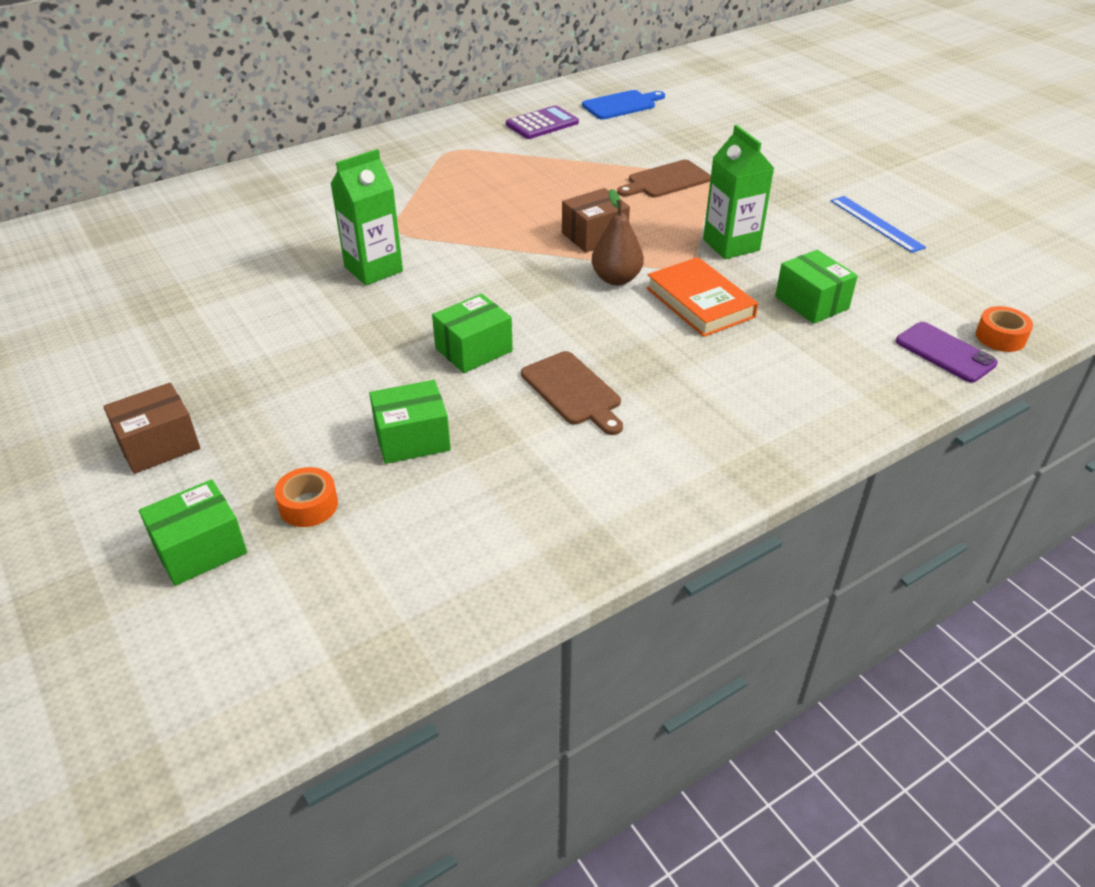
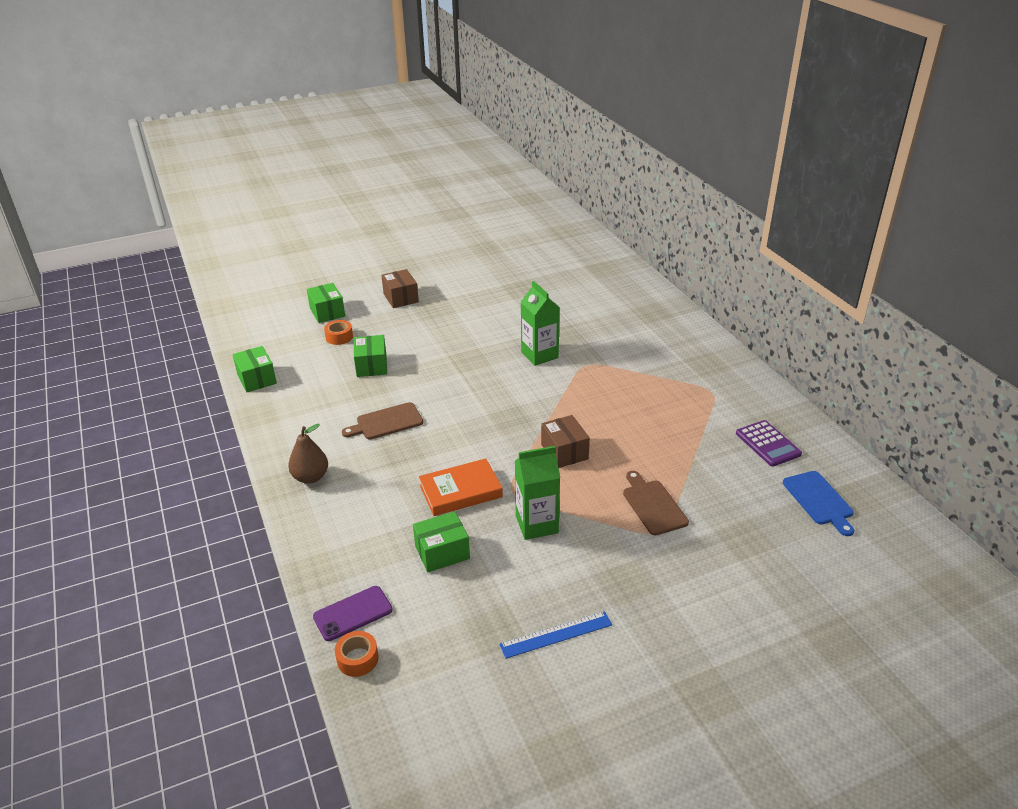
camera: 100 degrees right, 5 degrees down
(474, 350) = (440, 389): green box -> green box (256, 379)
(616, 279) = (502, 455): brown pear -> brown pear (311, 477)

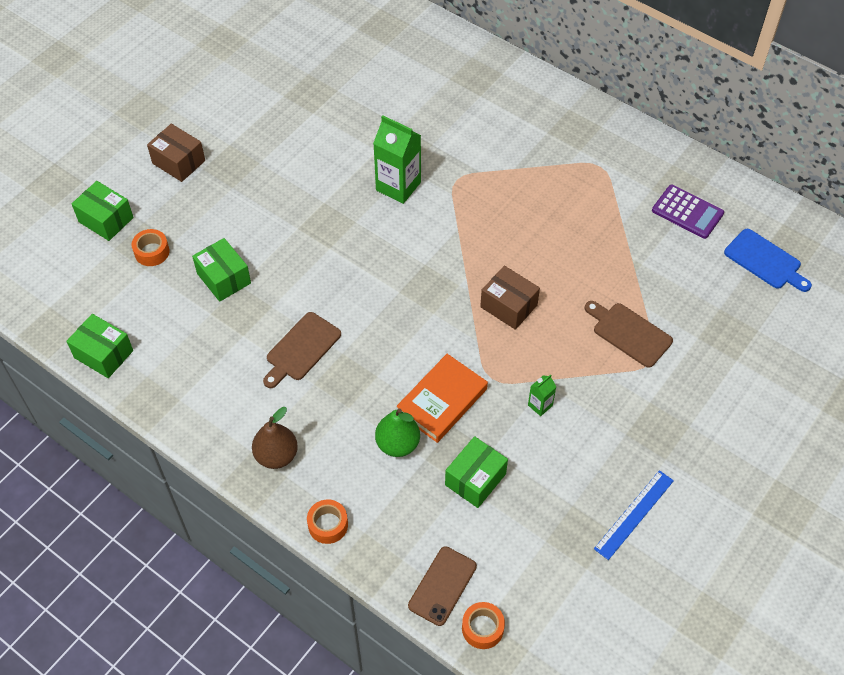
camera: 30 degrees left, 20 degrees up
(306, 534) = (328, 525): none -> orange tape
(353, 613) = (442, 586): purple phone -> brown phone
(403, 505) = (397, 444): none -> green pear
(536, 524) = (540, 405): green carton -> green carton, size x0.48

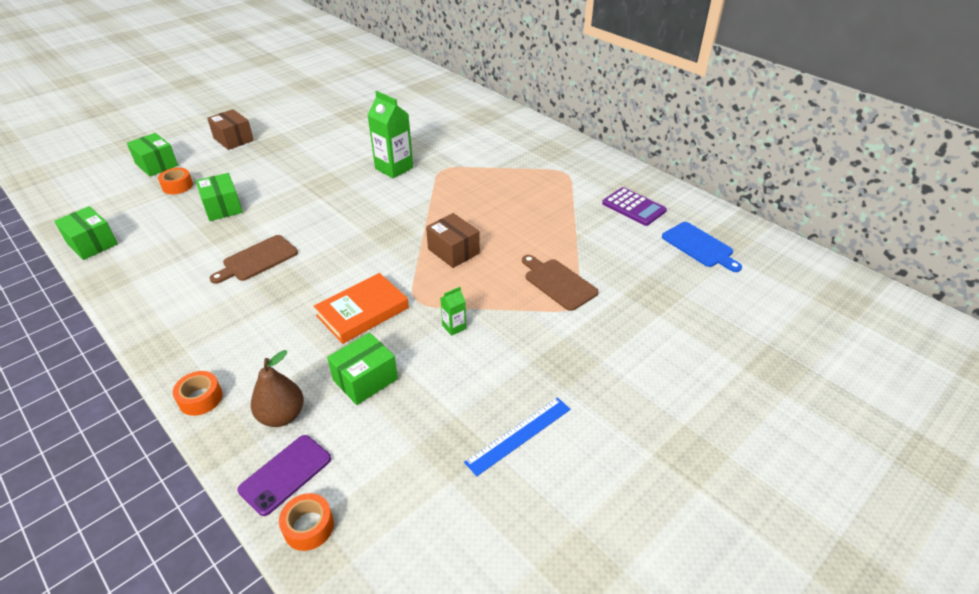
camera: 10 degrees right, 15 degrees down
(276, 455) = (187, 334): brown pear -> brown pear (282, 416)
(397, 444) = (304, 340): green pear -> none
(442, 586) = (285, 474): brown phone -> purple phone

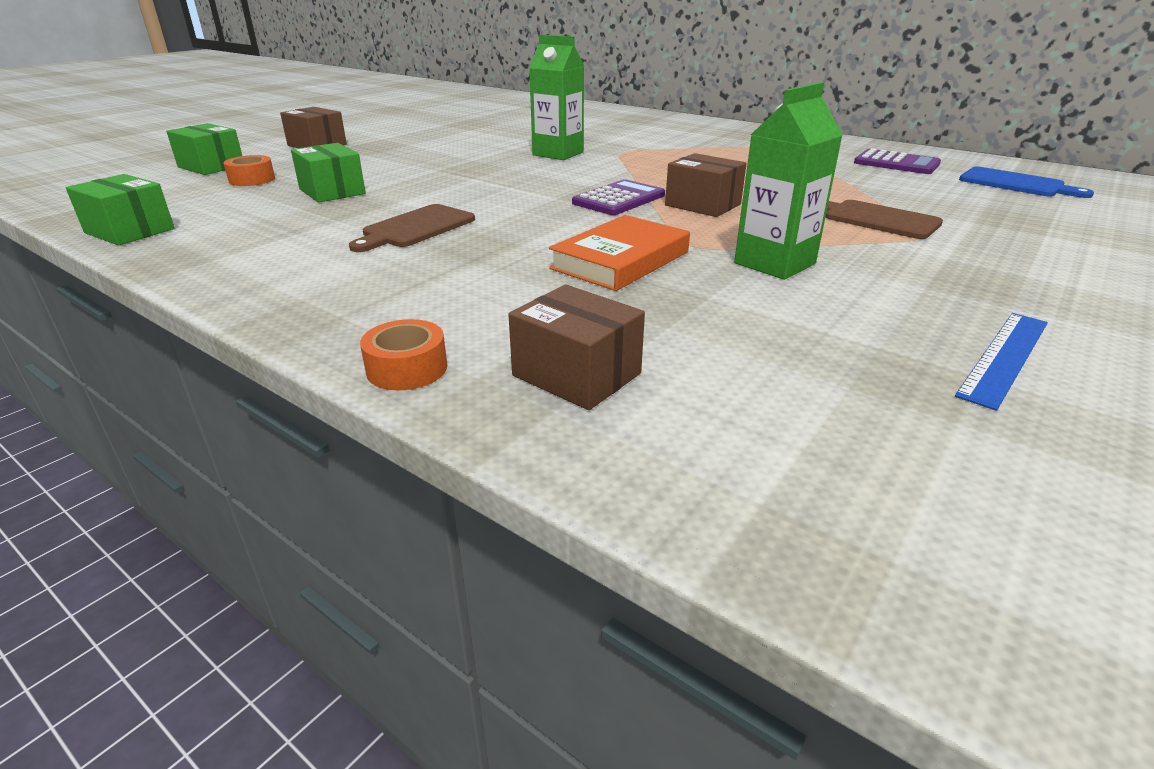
camera: 10 degrees left, 10 degrees down
(282, 416) = (577, 374): brown pear -> brown box
(285, 474) = (644, 447): purple phone -> none
(308, 526) = (756, 517): orange tape -> none
(365, 379) = (688, 322): green box -> none
(402, 238) = (619, 199): none -> purple calculator
(454, 327) = (774, 263): green carton -> green carton, size x2.08

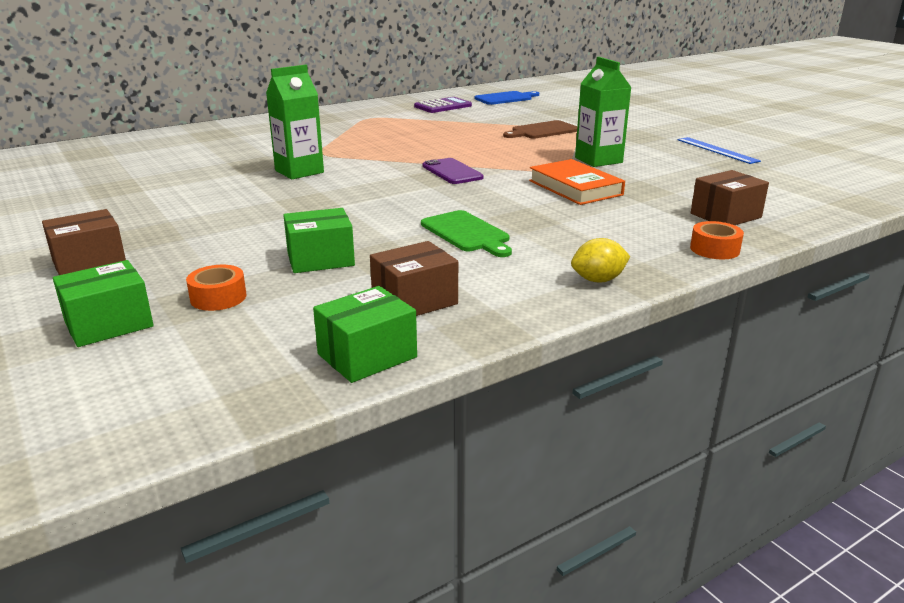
camera: 70 degrees left, 5 degrees down
(284, 299) = (598, 280): none -> yellow lemon
(415, 228) = (467, 233): brown cutting board -> green cutting board
(619, 199) = (452, 172): purple calculator -> purple phone
(703, 205) = (485, 156): brown box -> brown box (414, 300)

